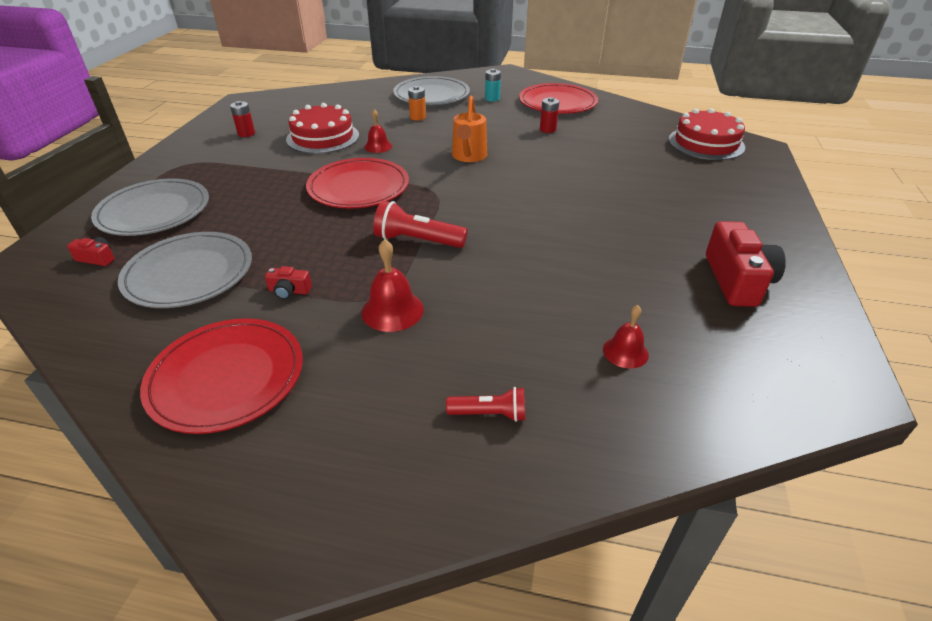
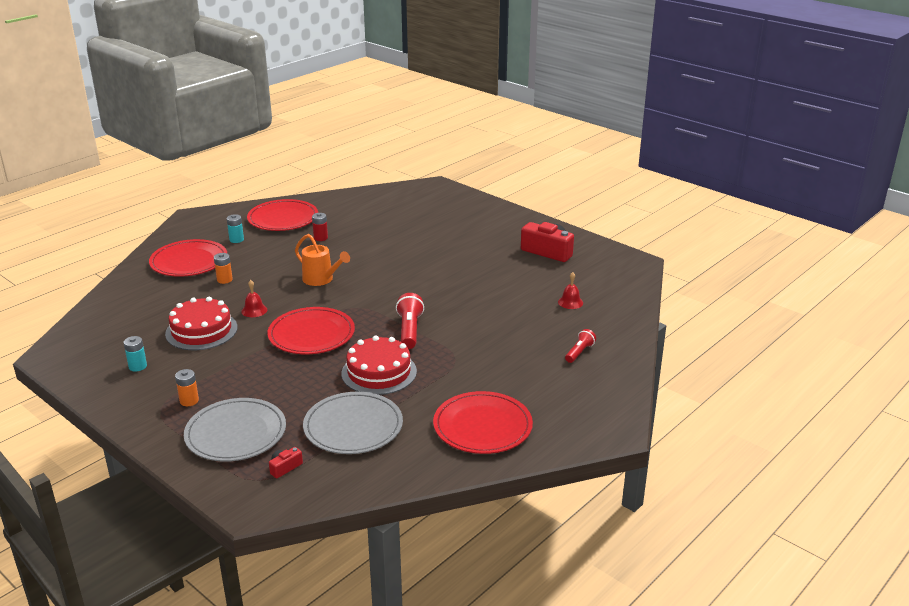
camera: 60 degrees left, 10 degrees down
(202, 171) = (189, 401): none -> orange battery
(246, 133) = (138, 366): red battery -> turquoise battery
(289, 291) = (417, 390): red camera -> none
(392, 310) = (473, 358): red bell -> none
(417, 240) = (409, 330): red flashlight -> red flashlight turned 135 degrees clockwise
(431, 95) = (189, 261): grey plate -> red plate
(706, 143) = (411, 197): red cake -> red cake (379, 372)

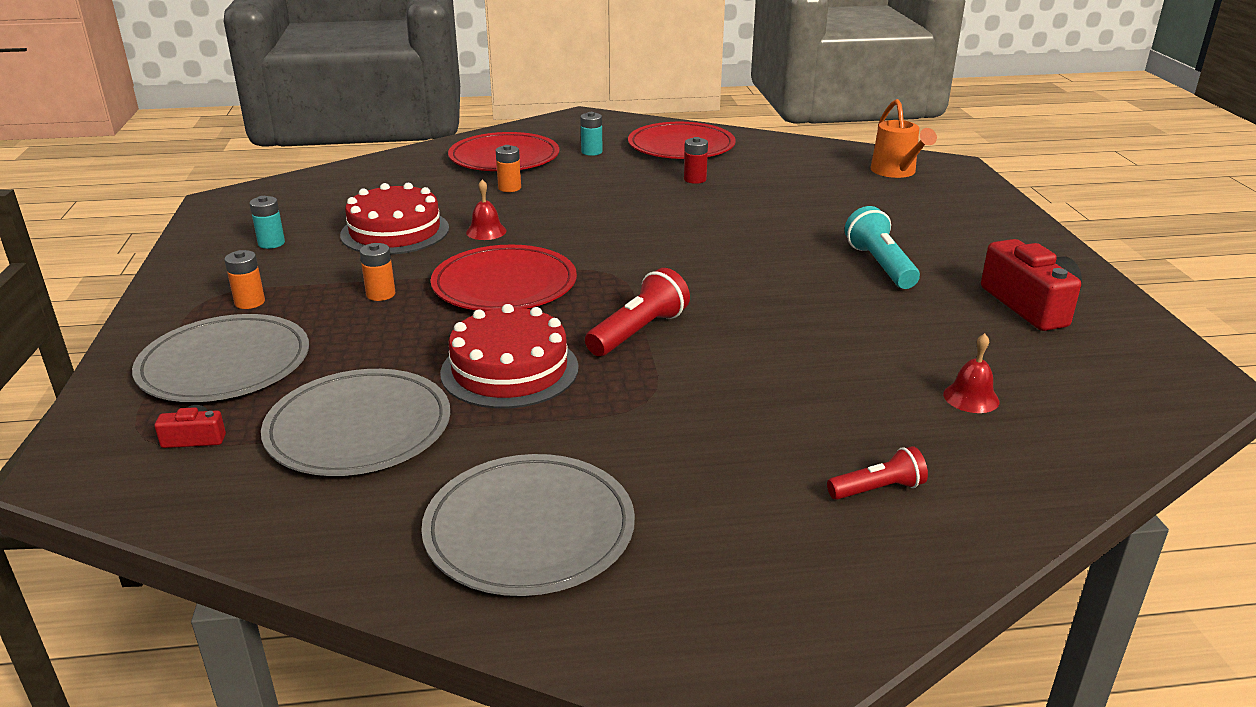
camera: 40 degrees right, 0 degrees up
(255, 366) = (380, 294): none -> orange battery
(321, 279) = (620, 226): orange watering can -> orange watering can (896, 172)
(469, 255) = (880, 265): none -> turquoise flashlight
(482, 426) = (529, 529): red plate -> grey plate

